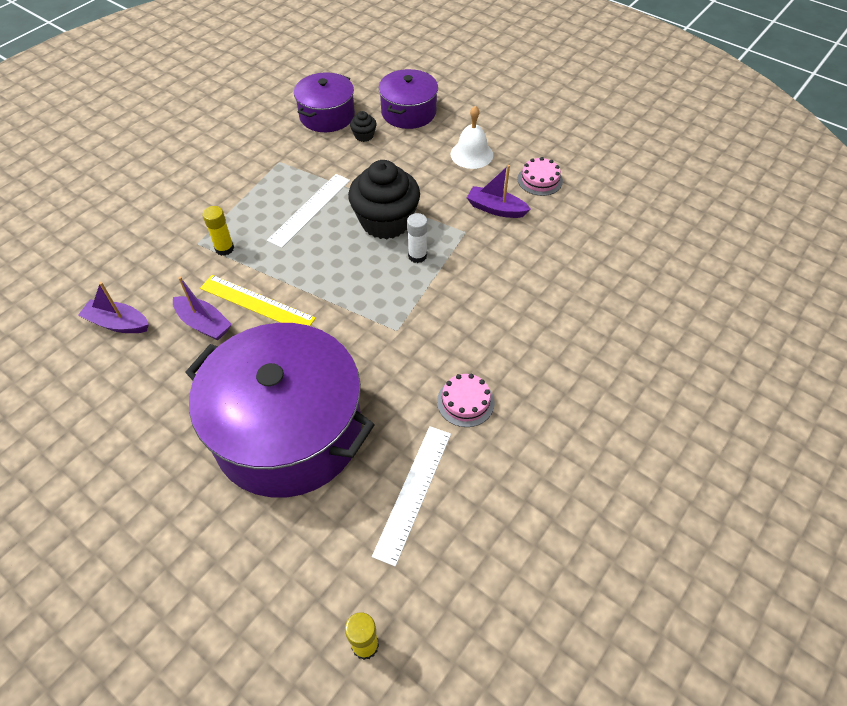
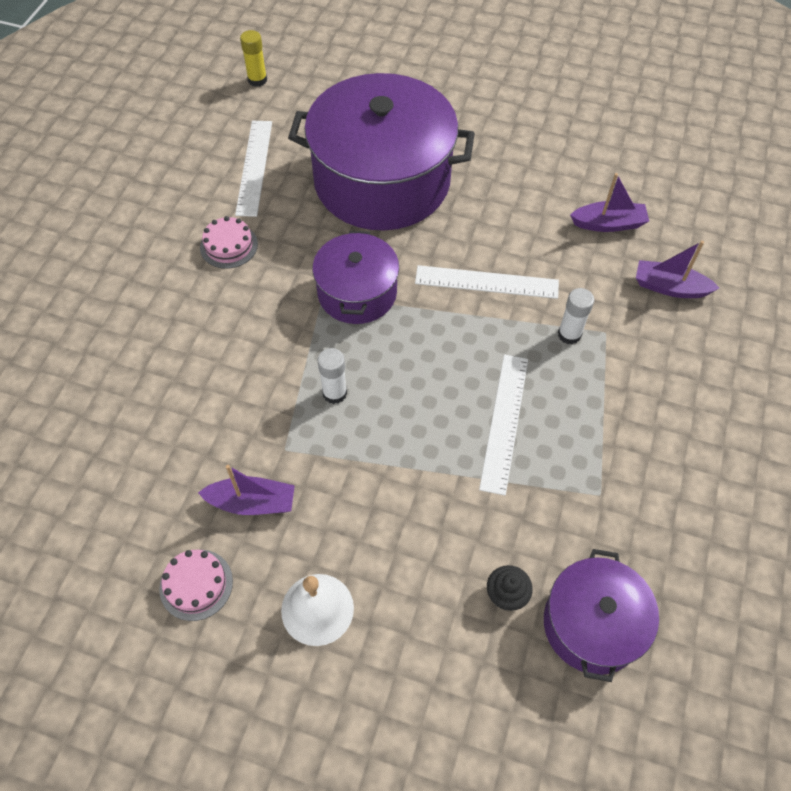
camera: 160 degrees right, 5 degrees up
(204, 324) = (524, 246): purple boat -> purple boat (669, 287)
(224, 248) = (569, 334): yellow glue stick -> white glue stick
(256, 303) = (486, 282): yellow ruler -> white ruler
(385, 221) = (396, 433): black cupcake -> none
(408, 112) = (460, 684): purple pot -> purple pot (357, 293)

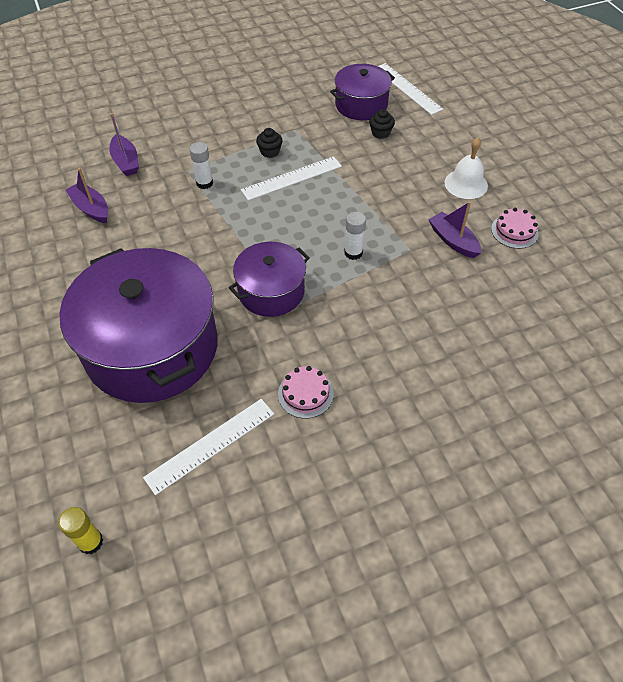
camera: 130 degrees left, 5 degrees down
(486, 282) = (198, 236): white ruler -> white ruler (407, 88)
(574, 433) = (270, 152): none -> black cupcake

